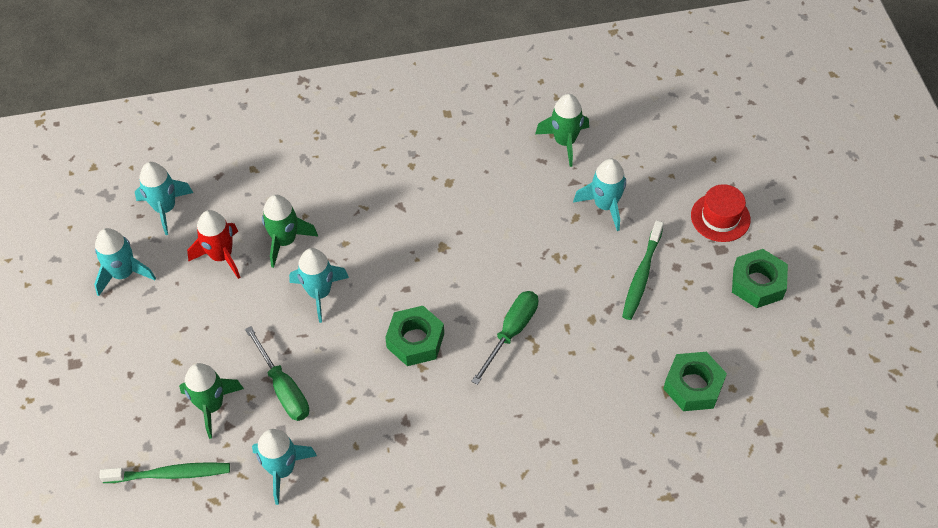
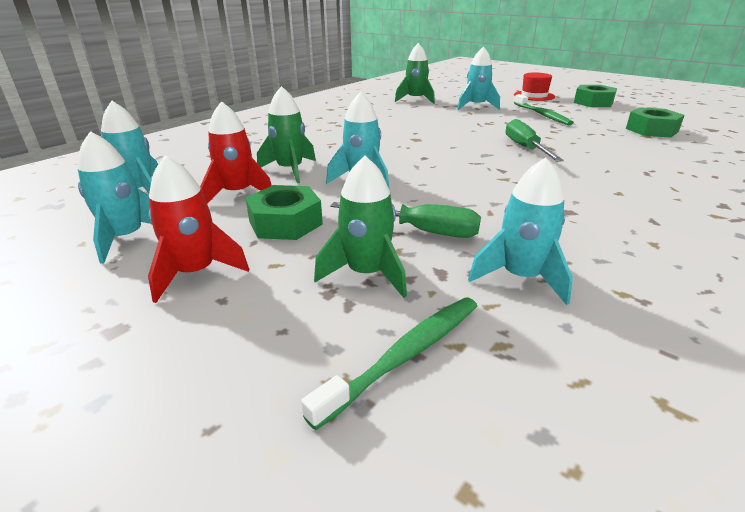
camera: 40 degrees left, 25 degrees down
(134, 340) = (196, 273): none -> red rocket
(415, 340) = (476, 171): green nut -> green nut (285, 223)

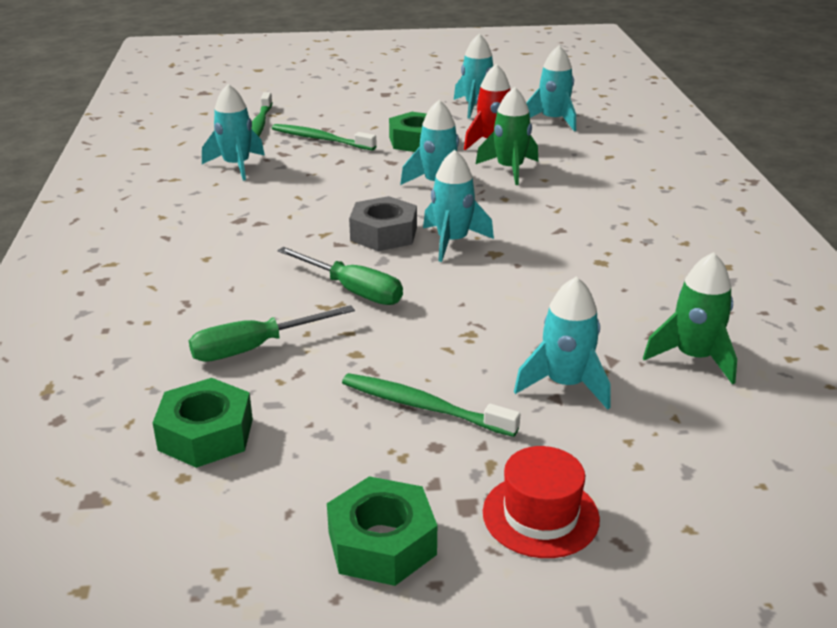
camera: 135 degrees right, 0 degrees up
(196, 273) = (402, 112): red rocket -> none
(366, 274) = (320, 139): green rocket -> green toothbrush
(421, 231) = (326, 167): green screwdriver -> green screwdriver (254, 348)
(427, 149) = (452, 242): none -> turquoise rocket
(462, 165) = (384, 234): none -> grey nut

